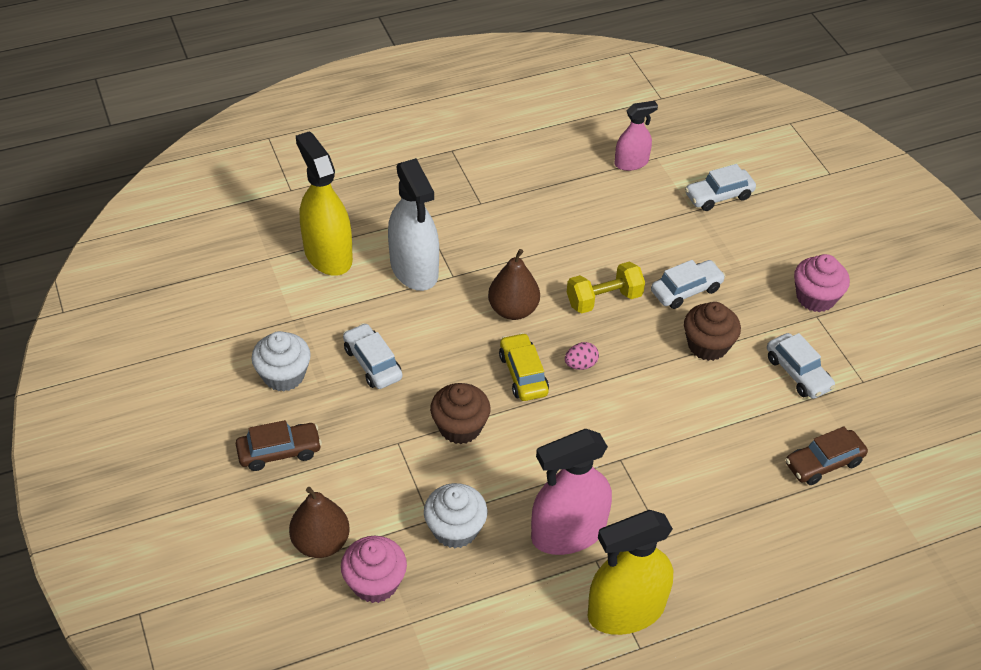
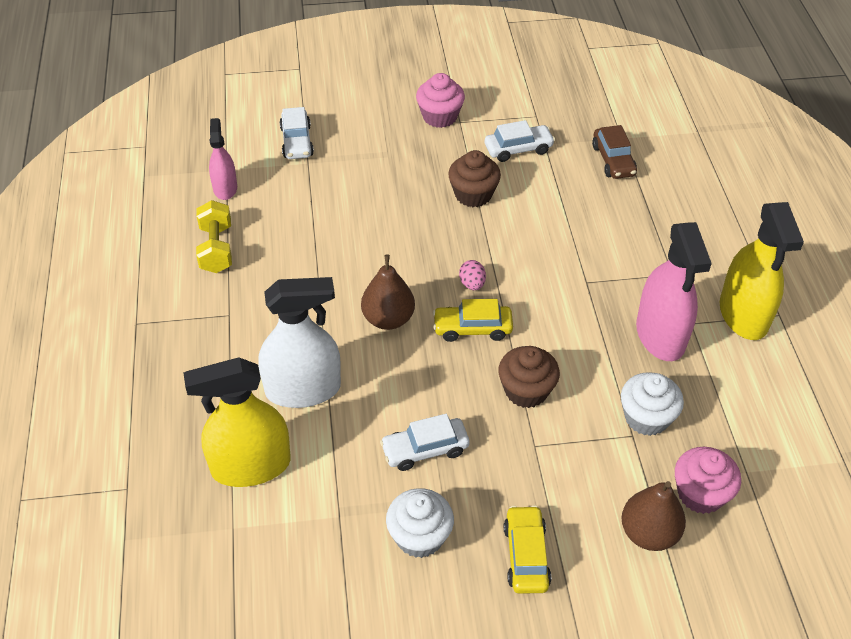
camera: 75 degrees left, 0 degrees up
(279, 451) = (526, 555): brown car -> yellow car
(604, 299) = (397, 249): yellow dumbbell -> yellow dumbbell (216, 249)
(686, 290) = (404, 192): white car -> none

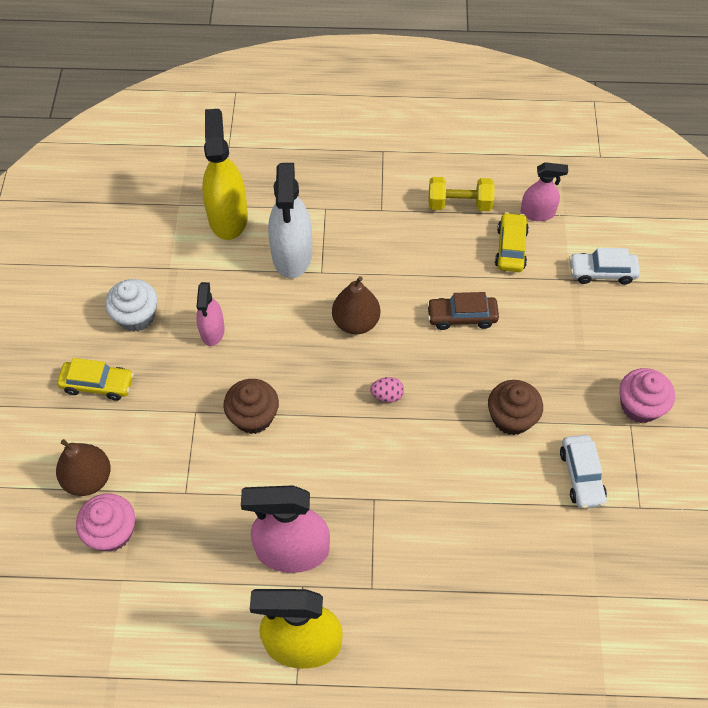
camera: 100 degrees right, 10 degrees up
(425, 450) = (212, 331): white car -> pink spray bottle
(472, 329) = (332, 386): yellow car -> yellow car (510, 248)
(613, 160) = (557, 575): brown car -> brown car (462, 317)
(646, 418) = (200, 510): white cupcake -> none

